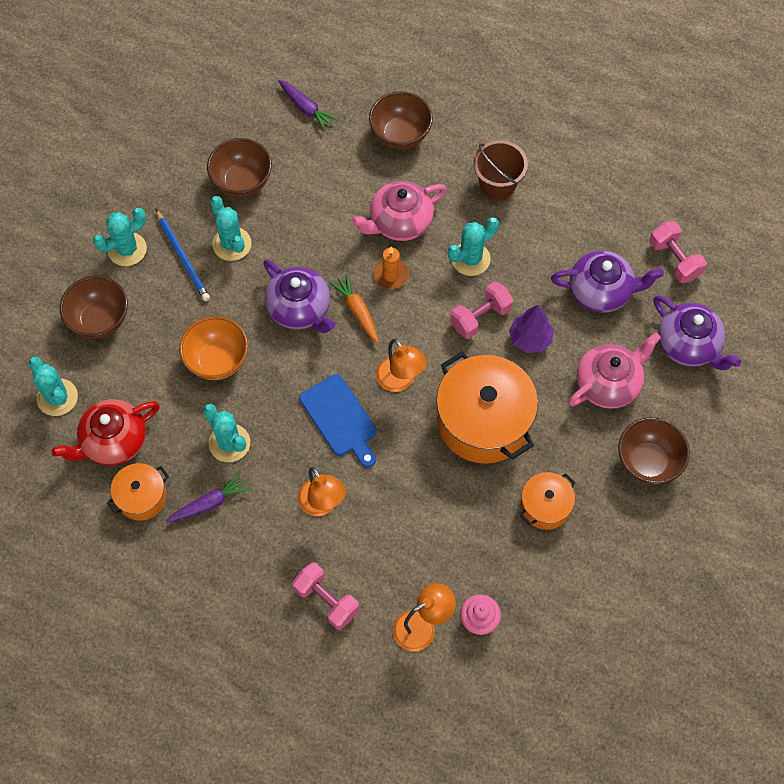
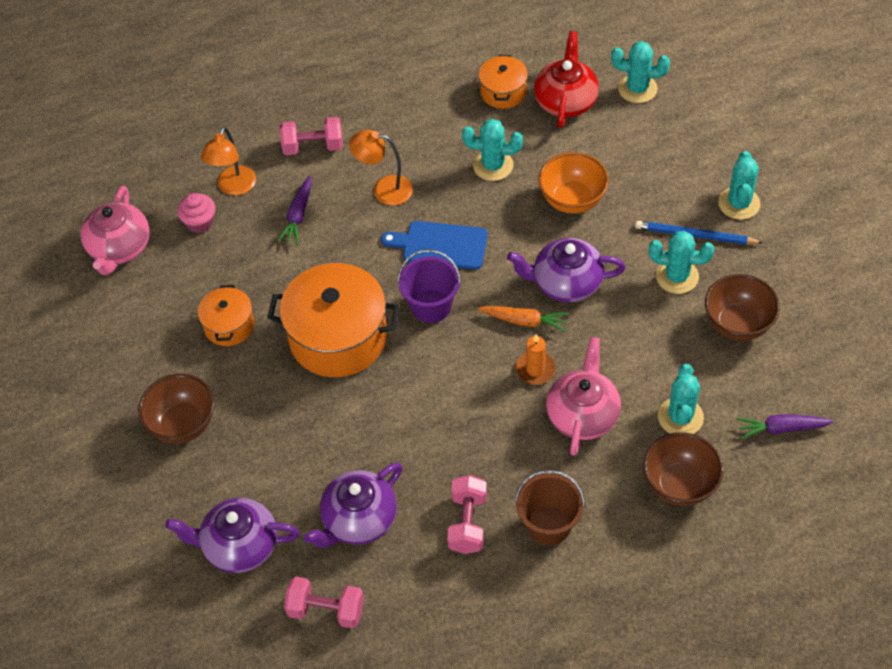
camera: 135 degrees right, 10 degrees down
(100, 320) = (684, 149): brown bowl -> none
(209, 503) = (457, 126): purple carrot -> purple carrot (298, 215)
(400, 381) = (431, 306): orange lamp -> purple bucket
(470, 259) = (492, 441): turquoise cactus -> turquoise cactus (680, 417)
(480, 317) = (429, 405): pink dumbbell -> pink dumbbell (468, 523)
(530, 339) = (372, 426): purple tree -> none
(608, 383) = (273, 452): pink teapot -> pink teapot (119, 248)

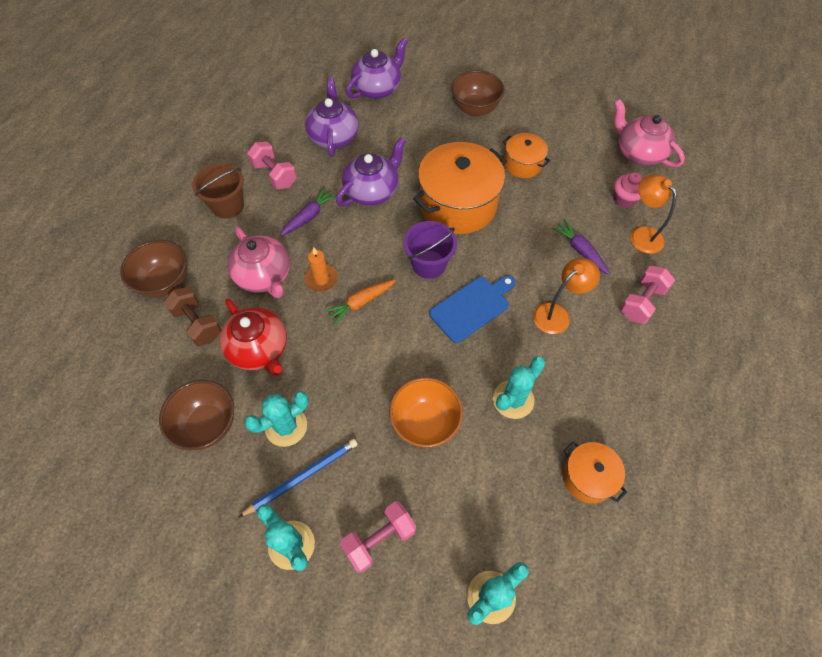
camera: 130 degrees right, 5 degrees up
(326, 610) = (305, 96): pink dumbbell -> pink dumbbell (379, 539)
(565, 101) = (532, 518): red teapot -> red teapot (259, 349)
(566, 283) = (361, 352): purple teapot -> purple teapot (372, 191)
(680, 417) = (197, 324): turquoise cactus -> brown dumbbell
(781, 428) = (118, 371): purple carrot -> purple carrot (309, 216)

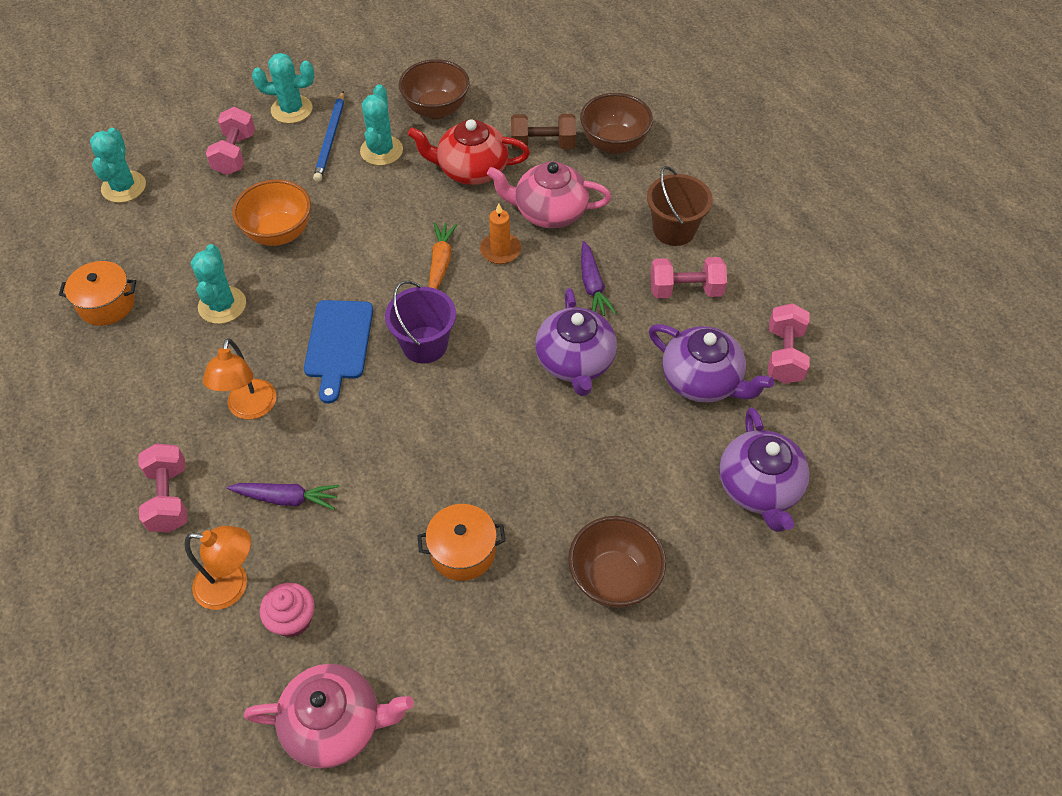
camera: 130 degrees right, 5 degrees down
(286, 116) = (784, 355): none -> pink dumbbell
(458, 204) = (473, 429): orange pot -> none

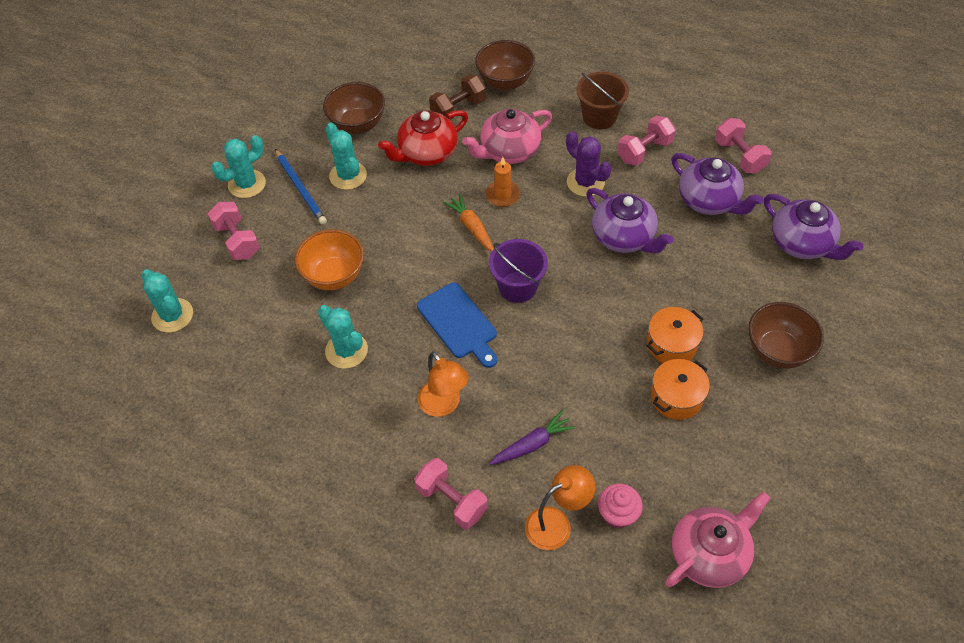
camera: 35 degrees left, 0 degrees up
(106, 304) = (255, 405): orange pot -> orange pot (671, 344)
(592, 285) = (585, 182): purple carrot -> purple cactus
(702, 380) = (709, 200): purple teapot -> purple teapot turned 45 degrees clockwise

